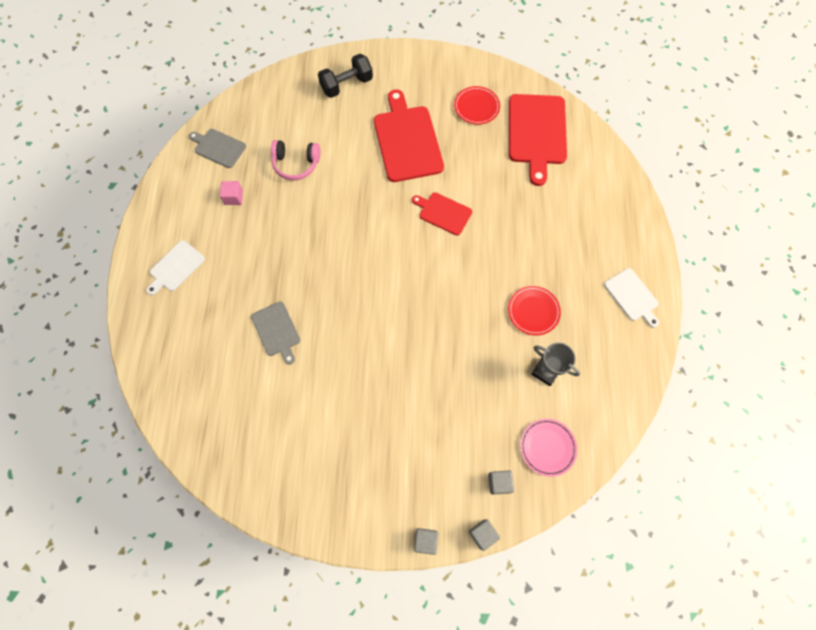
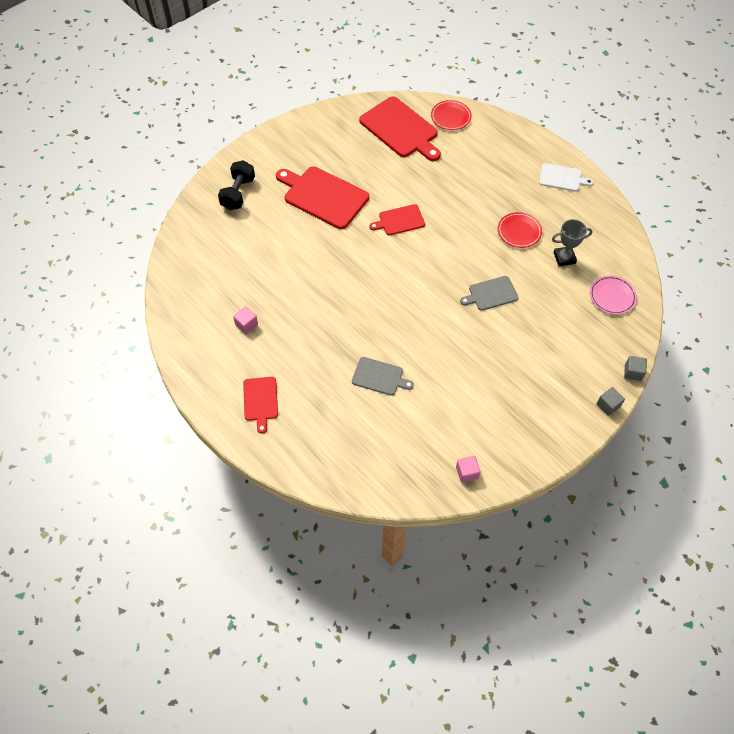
camera: 45 degrees left, 10 degrees down
(175, 267) = (260, 401): white cutting board -> red cutting board
(218, 147) = (193, 303): grey cutting board -> grey cutting board (491, 294)
(248, 476) = (467, 472): none -> pink cube
(296, 164) = (265, 269): pink headphones -> none
(476, 107) = (344, 142): red plate -> red plate (450, 117)
(499, 483) = (609, 338): grey cube -> none

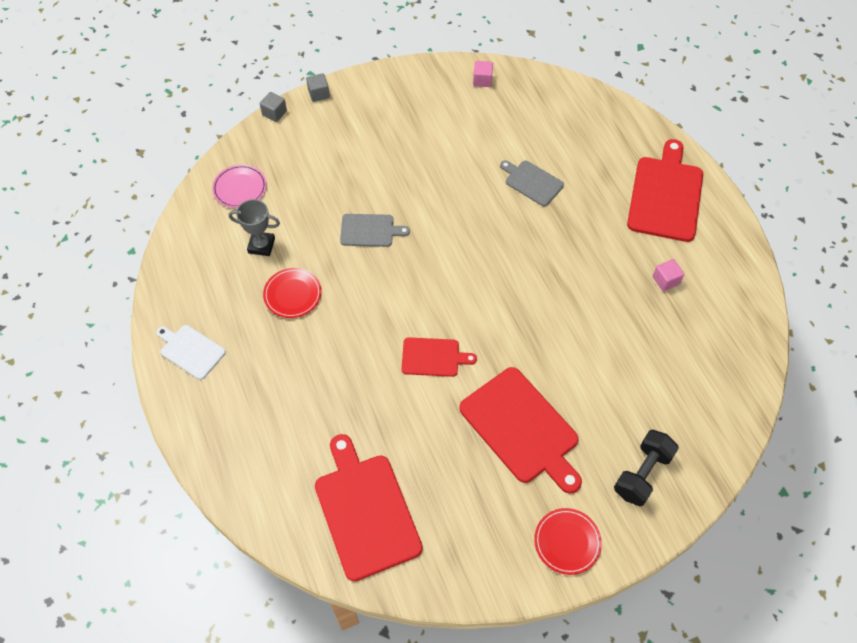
camera: 160 degrees left, 0 degrees up
(260, 401) = (666, 195): red cutting board -> red cutting board, size x1.82
(450, 117) = (280, 509): red plate -> red plate (567, 542)

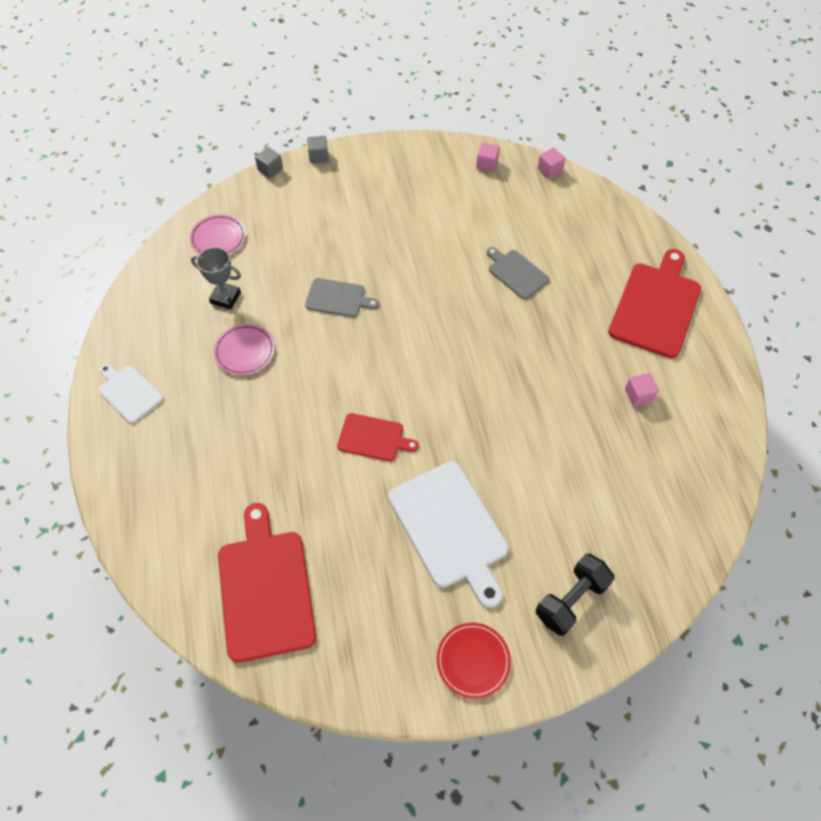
camera: 10 degrees right, 0 degrees up
(292, 294) = (245, 351): red plate -> pink plate
(521, 428) = (450, 528): red cutting board -> white cutting board
(542, 78) = (549, 170): none -> pink cube

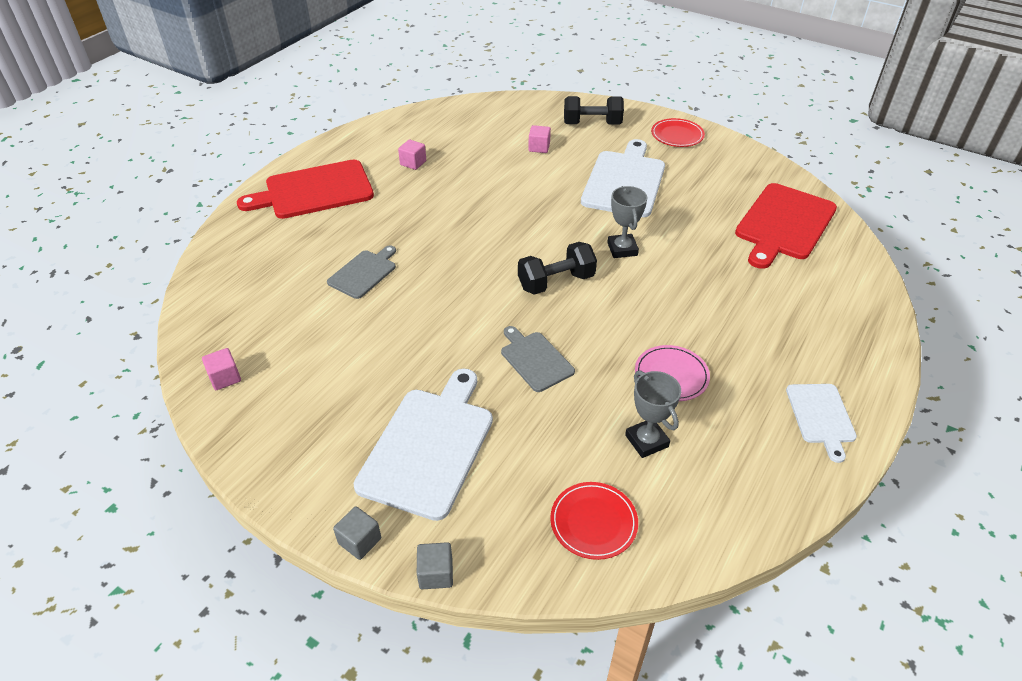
camera: 135 degrees left, 15 degrees down
(218, 238) = (593, 522): pink plate -> red plate
(338, 211) = (429, 446): none -> white cutting board
(373, 438) = (622, 249): red cutting board -> grey trophy
(388, 366) = (556, 282): none -> black dumbbell
(516, 273) = (364, 273): grey cutting board -> grey cutting board turned 150 degrees counterclockwise
(549, 170) = (191, 328): pink cube -> pink cube (539, 147)

